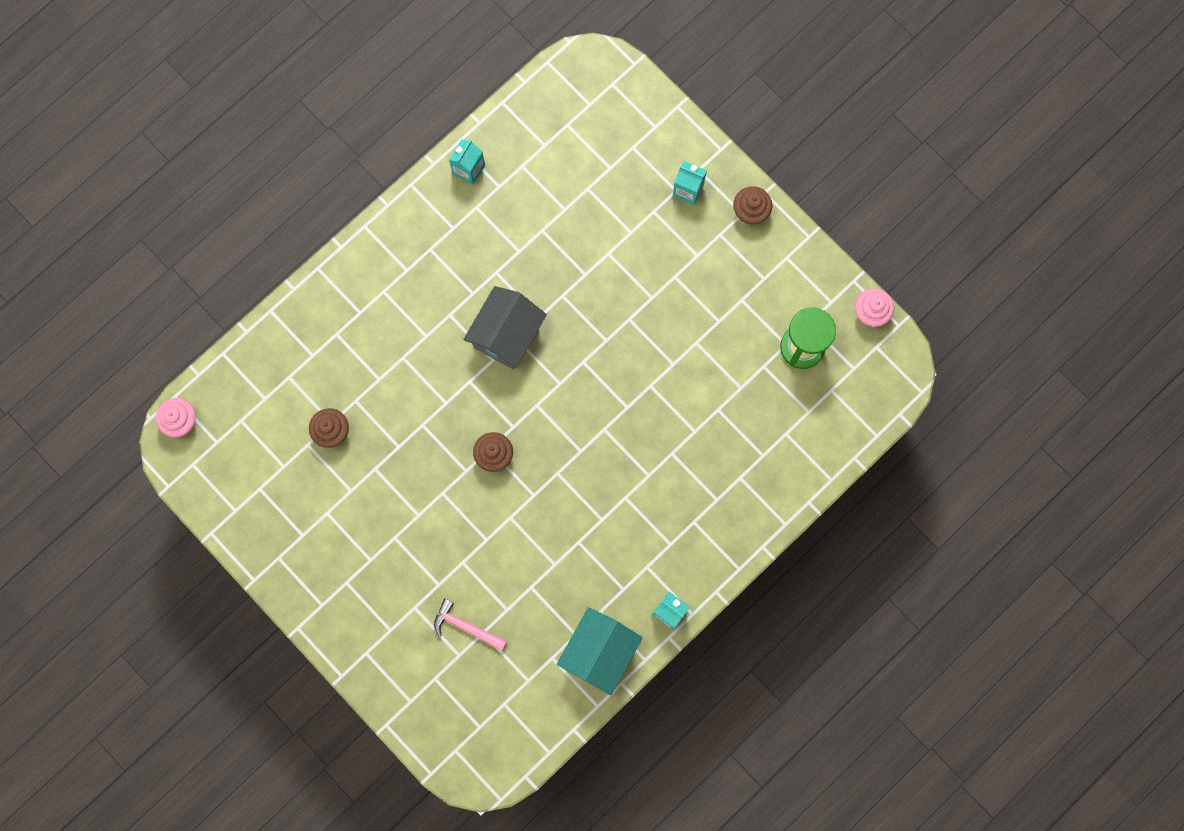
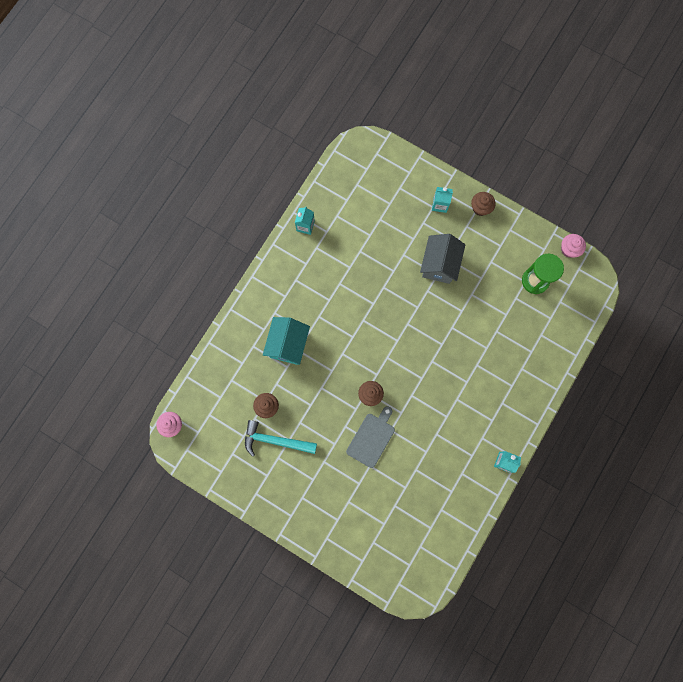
camera: 15 degrees left, 0 degrees up
(330, 486) = (275, 441): none -> turquoise hammer
(466, 627) = (383, 505): pink hammer -> none
(477, 521) = (371, 438): none -> grey cutting board
(507, 335) = (357, 320): grey house -> grey house (439, 264)
(599, 652) = (468, 498): turquoise house -> turquoise house (288, 344)

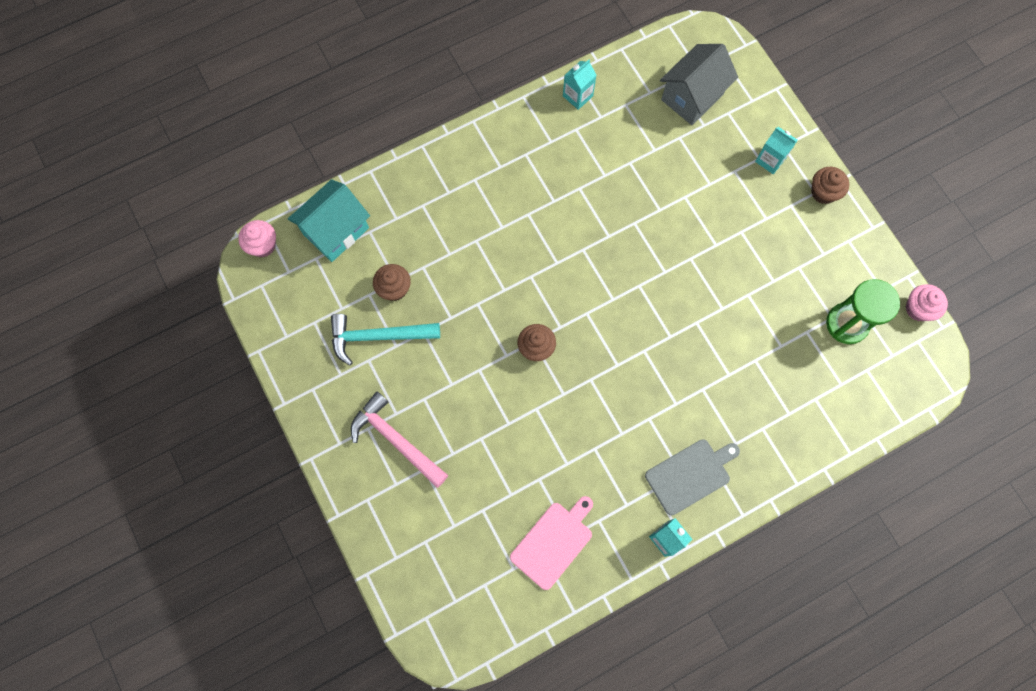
camera: 30 degrees right, 5 degrees down
(275, 441) = (378, 337): turquoise hammer -> turquoise hammer turned 45 degrees counterclockwise
(288, 344) = (467, 227): turquoise house -> turquoise house (336, 231)
(322, 495) = (396, 440): none -> pink hammer
(371, 438) = (505, 404): grey cutting board -> grey cutting board (690, 475)
(439, 264) = (726, 234): grey house -> grey house (692, 97)
(444, 500) = (553, 542): none -> pink cutting board

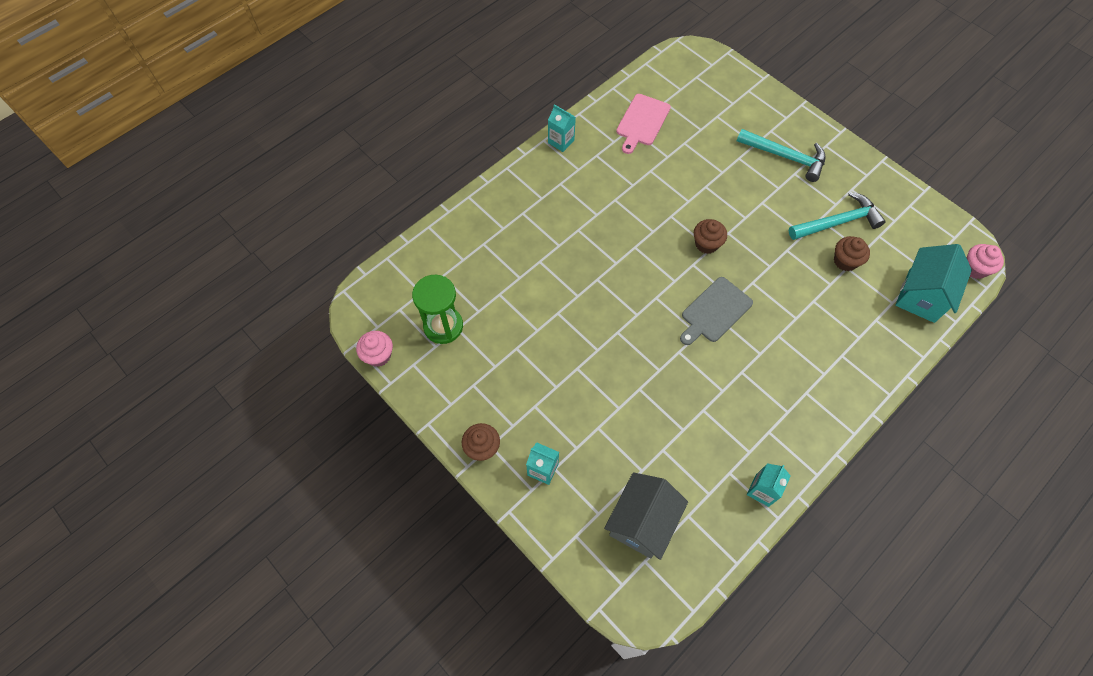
camera: 165 degrees right, 10 degrees down
(396, 440) = (785, 157): pink hammer -> turquoise hammer
(690, 475) = (553, 184): grey cutting board -> grey cutting board (714, 311)

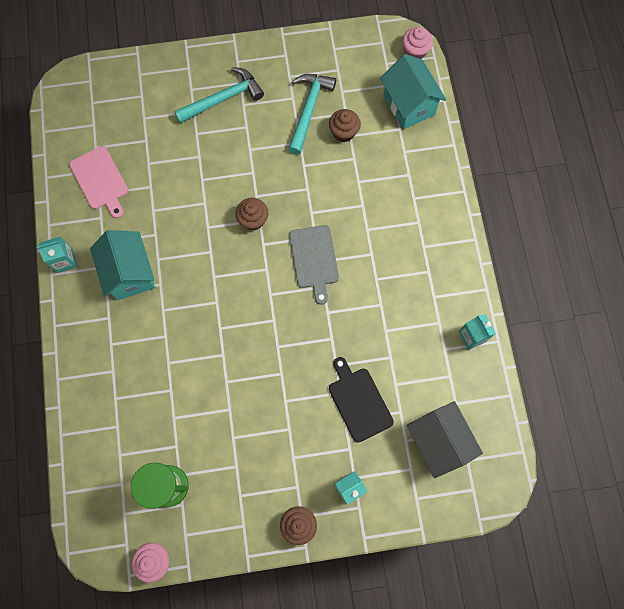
camera: 55 degrees left, 10 degrees up
(587, 189) = (130, 273): none -> turquoise house
(623, 428) = (359, 401): none -> black cutting board

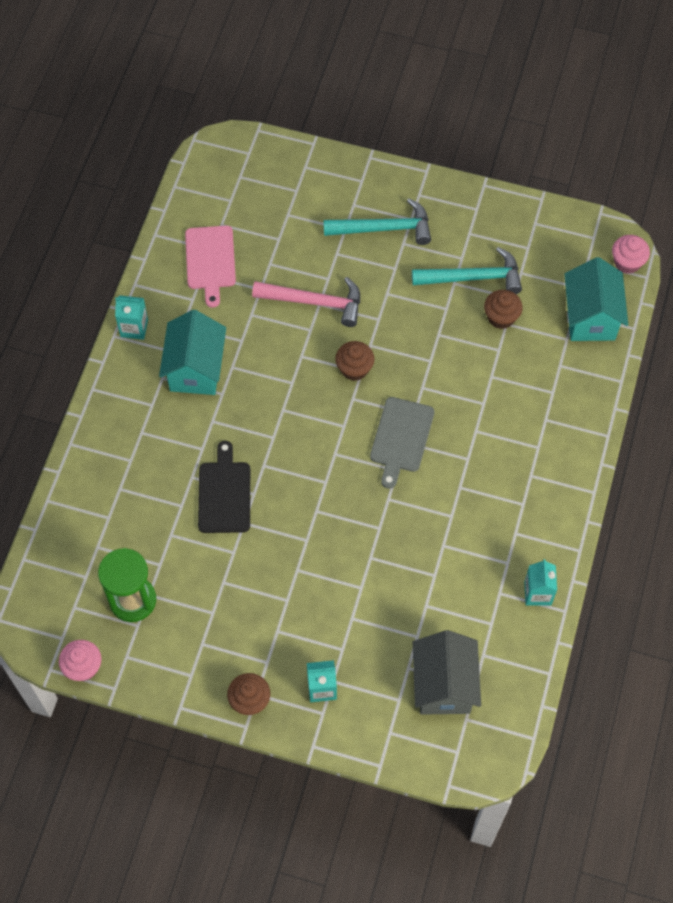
camera: 25 degrees right, 10 degrees down
(198, 179) = (315, 302): none -> pink hammer
(308, 110) = (473, 277): turquoise hammer -> turquoise hammer turned 45 degrees clockwise
(359, 401) = (377, 605): black cutting board -> black cutting board (224, 493)

